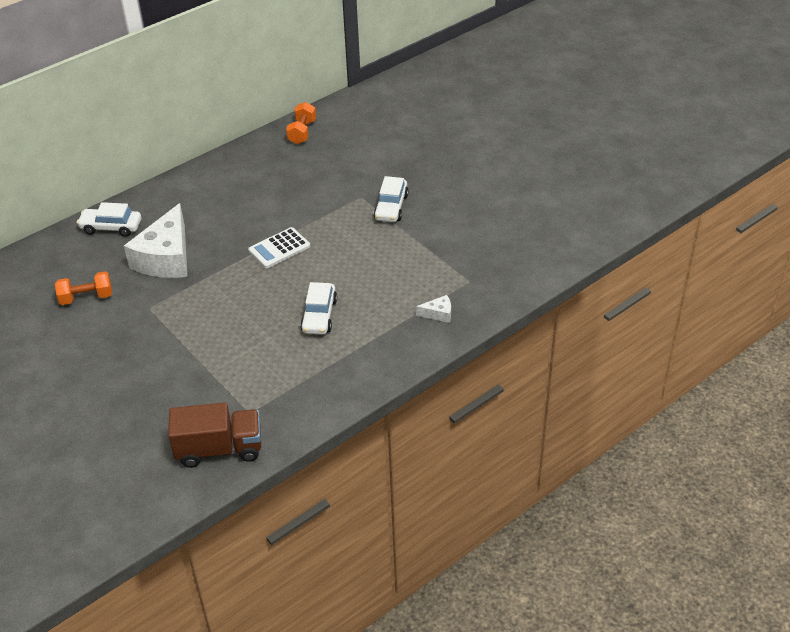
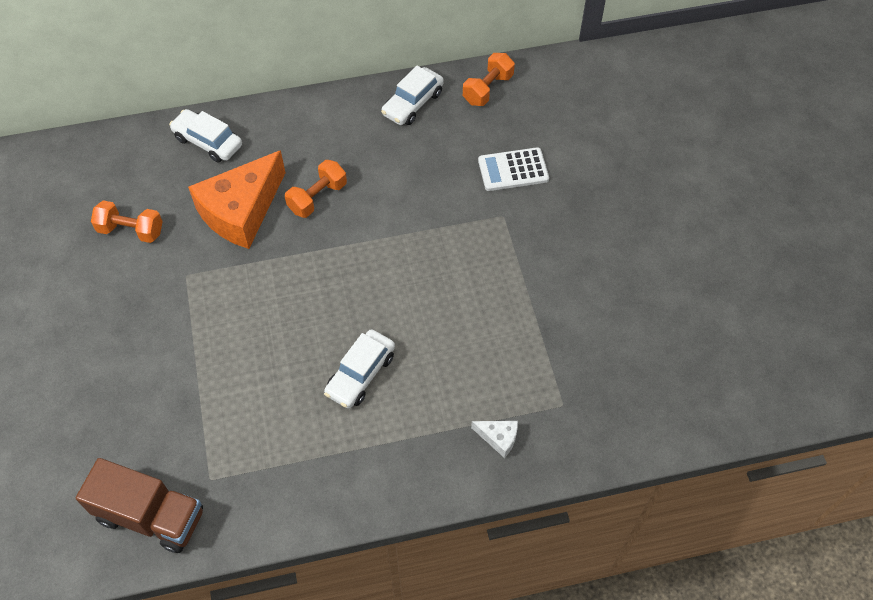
camera: 25 degrees right, 15 degrees up
(166, 258) = (241, 211): white cheese -> orange cheese
(219, 231) = (317, 197): none -> orange dumbbell
(279, 248) = (369, 253): white calculator -> white calculator (513, 170)
(391, 207) = (531, 247): white car -> white car (413, 103)

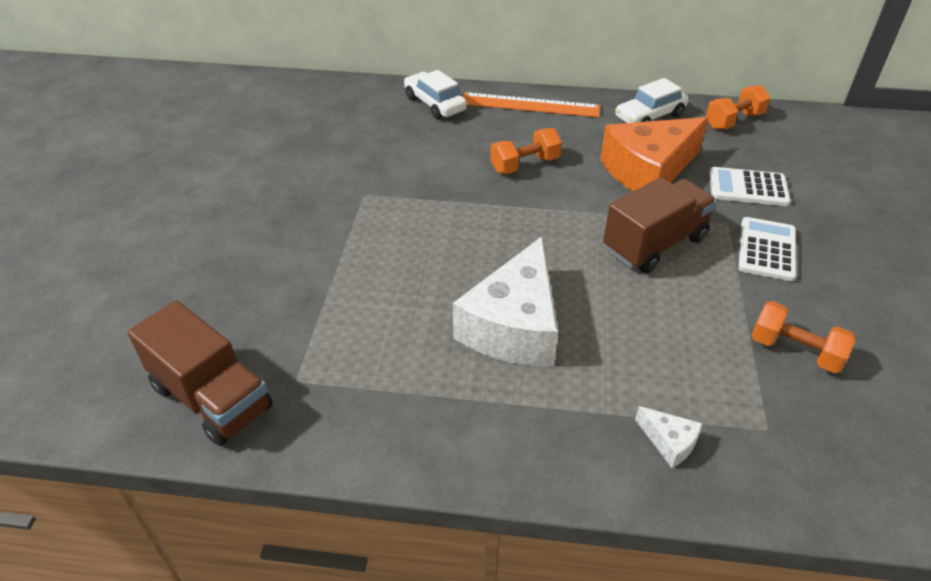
camera: 20 degrees right, 15 degrees down
(131, 230) = (330, 150): orange dumbbell -> orange dumbbell (795, 351)
(241, 211) = (443, 159): orange cheese -> orange cheese (648, 171)
(299, 118) = (529, 105): none -> orange ruler
(360, 374) = (514, 326): white car -> white cheese
(449, 256) = (654, 244): none -> brown truck
(538, 235) = (767, 249): none -> white calculator

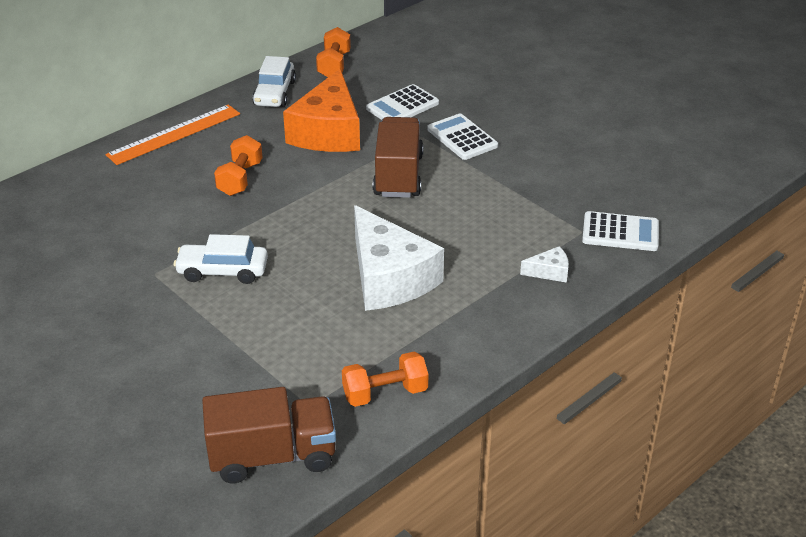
camera: 50 degrees left, 5 degrees down
(434, 104) = (95, 177): white car -> white car (222, 271)
(795, 351) = (545, 184): orange dumbbell -> orange dumbbell (385, 393)
(813, 466) = (620, 232): none -> white calculator

